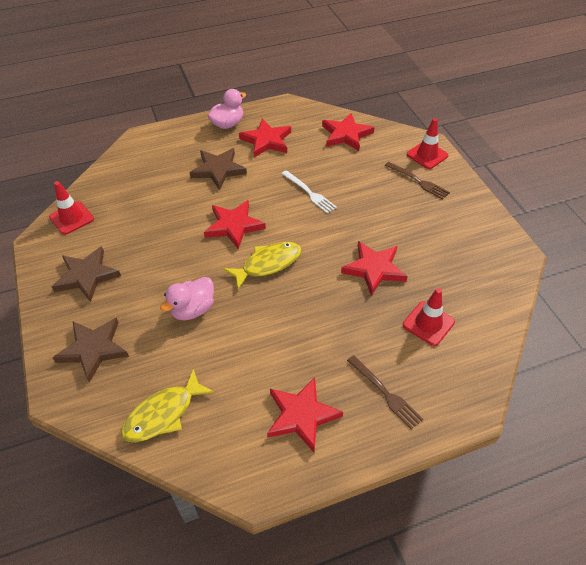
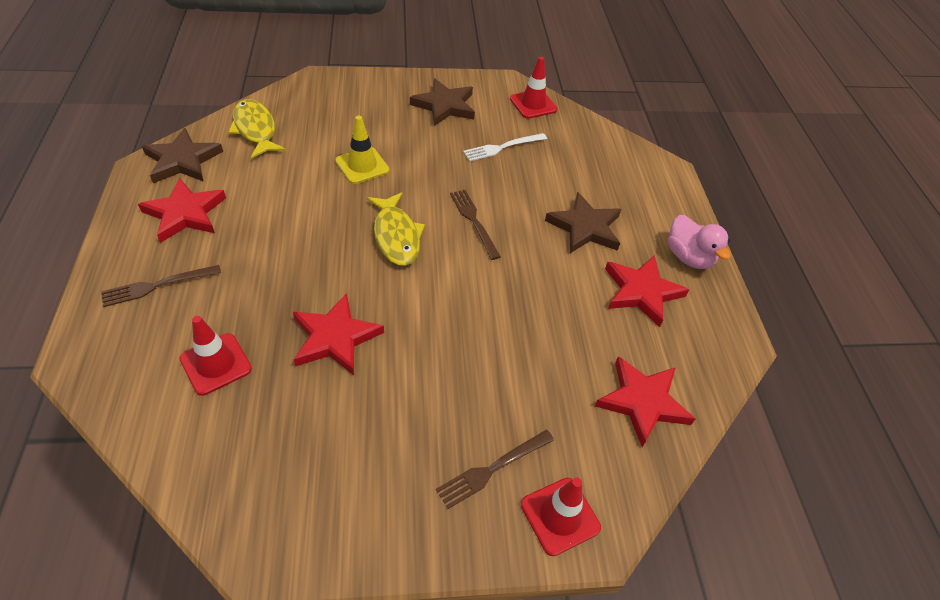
camera: 100 degrees right, 0 degrees up
(93, 349) = (352, 100): brown star -> brown star (182, 160)
(192, 309) = (362, 166): pink duck -> yellow traffic cone
(234, 226) = (473, 220): red star -> brown fork
(310, 193) = (509, 311): white fork -> white fork (501, 148)

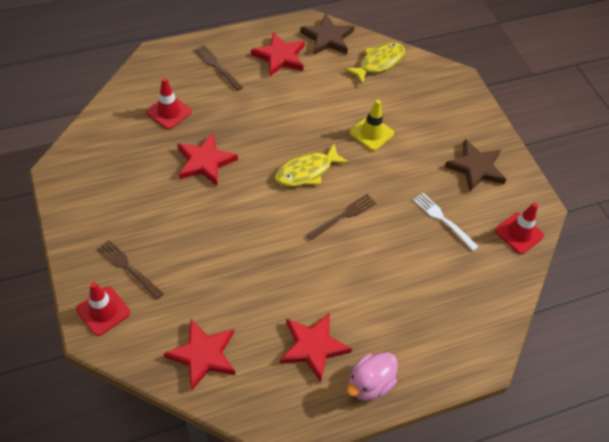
camera: 75 degrees right, 5 degrees up
(585, 227) = (371, 296): brown star -> none

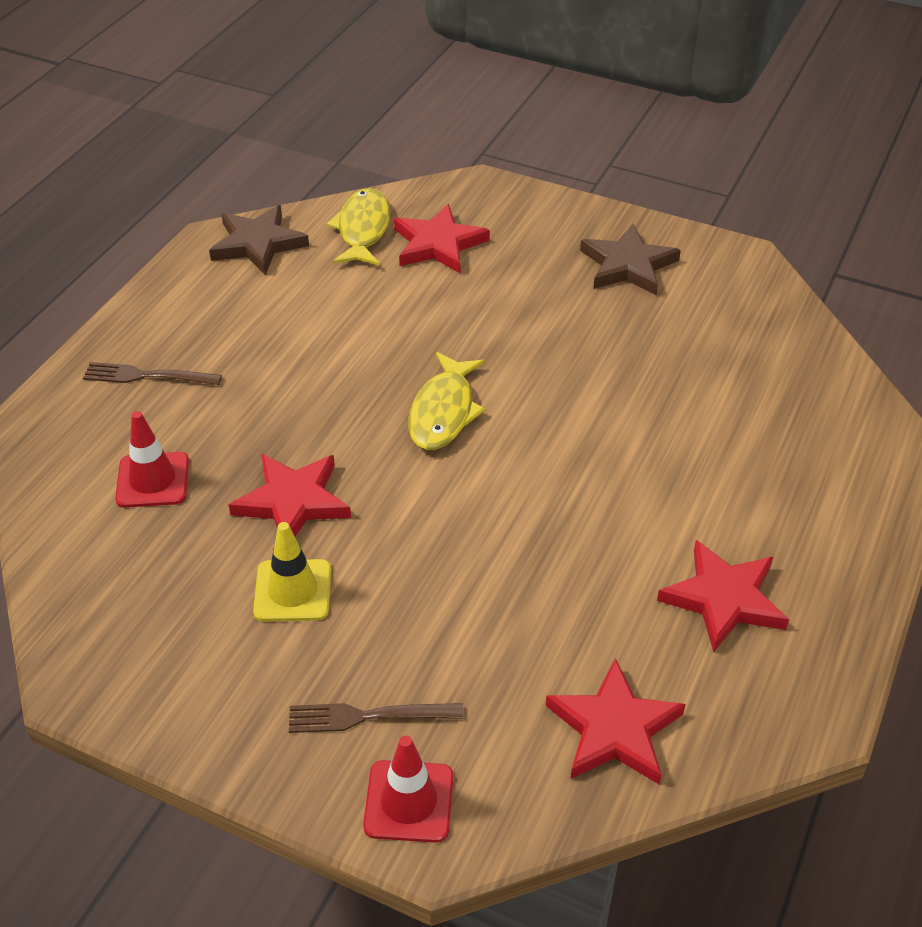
camera: 40 degrees left, 10 degrees down
(280, 57) = (223, 306): red star -> red star (438, 244)
(344, 216) = (556, 426): brown fork -> none
(369, 384) = (835, 582): pink duck -> none
(371, 133) = (462, 312): yellow traffic cone -> yellow traffic cone (293, 591)
(442, 219) = (667, 345): white fork -> none
(519, 233) = (761, 298): red traffic cone -> none

